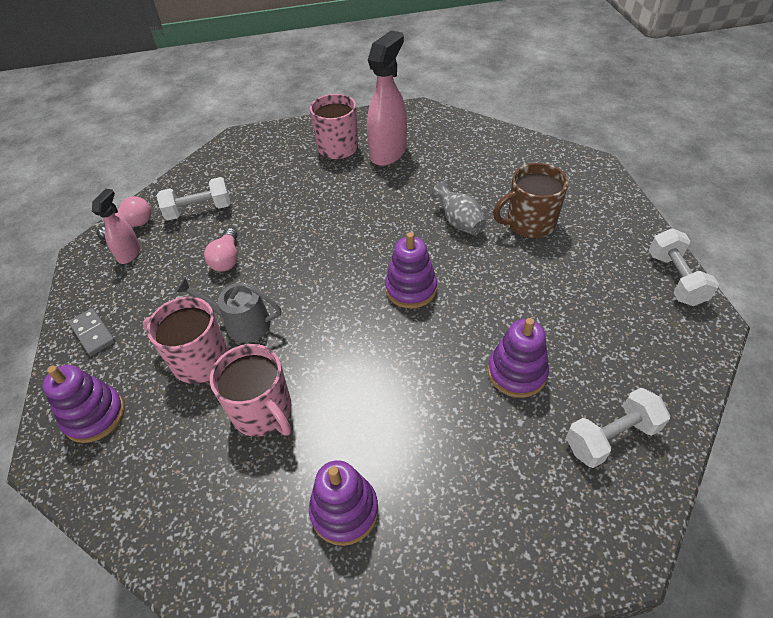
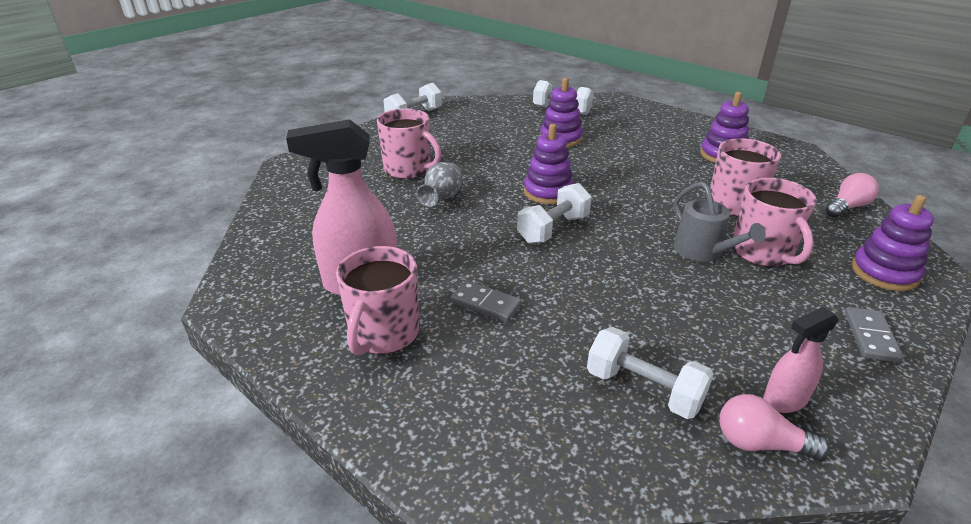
camera: 130 degrees left, 15 degrees down
(227, 259) = (665, 307): pink light bulb -> pink light bulb (847, 207)
(318, 189) = (486, 304): none -> grey domino
(356, 259) = (553, 229): none -> white dumbbell
(529, 224) = (409, 169): brown mug -> pink mug

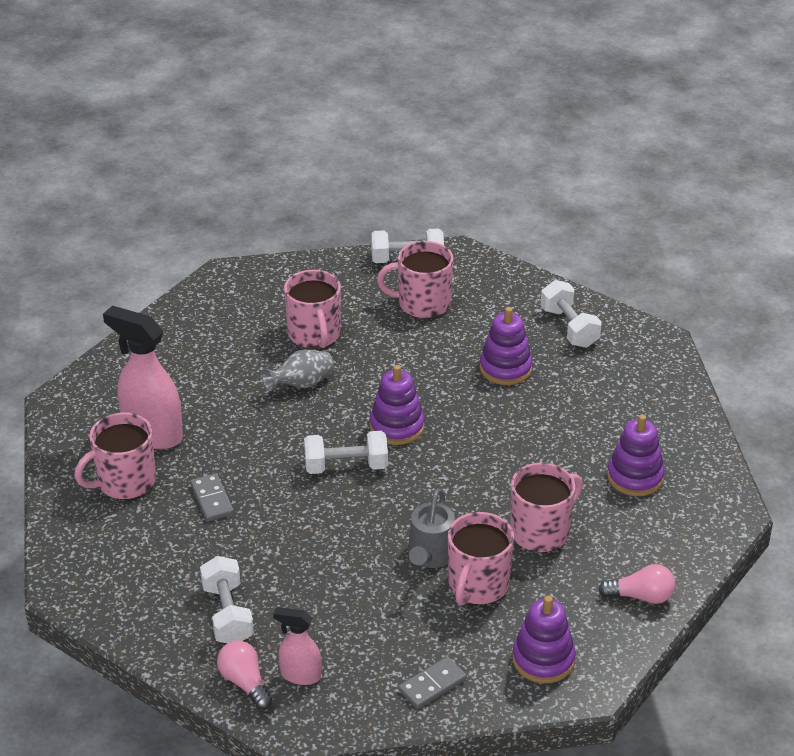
camera: 40 degrees right, 5 degrees up
(458, 130) = (422, 304): none -> pink mug

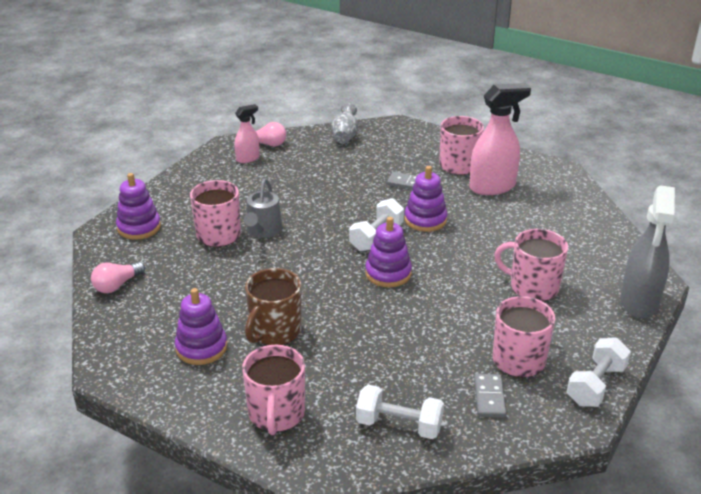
camera: 130 degrees right, 5 degrees down
(227, 614) = (316, 156): white dumbbell -> none
(269, 273) = (639, 302): none -> grey spray bottle
(301, 384) = (480, 257): grey vase -> grey vase (345, 136)
(430, 555) = (263, 230): grey watering can -> grey watering can turned 135 degrees counterclockwise
(432, 685) = (182, 188): grey domino -> grey domino (489, 397)
(505, 368) = (389, 356): purple stacking toy -> purple stacking toy (425, 220)
(541, 531) = (219, 278): pink mug -> pink mug (276, 414)
(560, 448) = (274, 331): none -> brown mug

